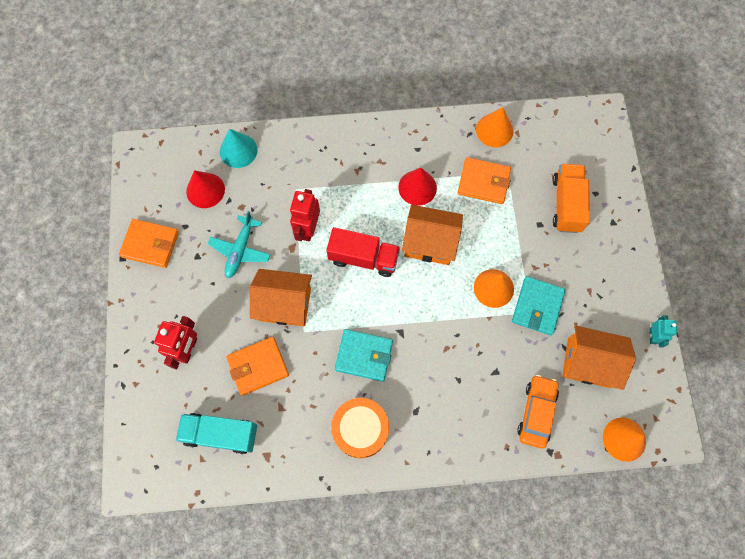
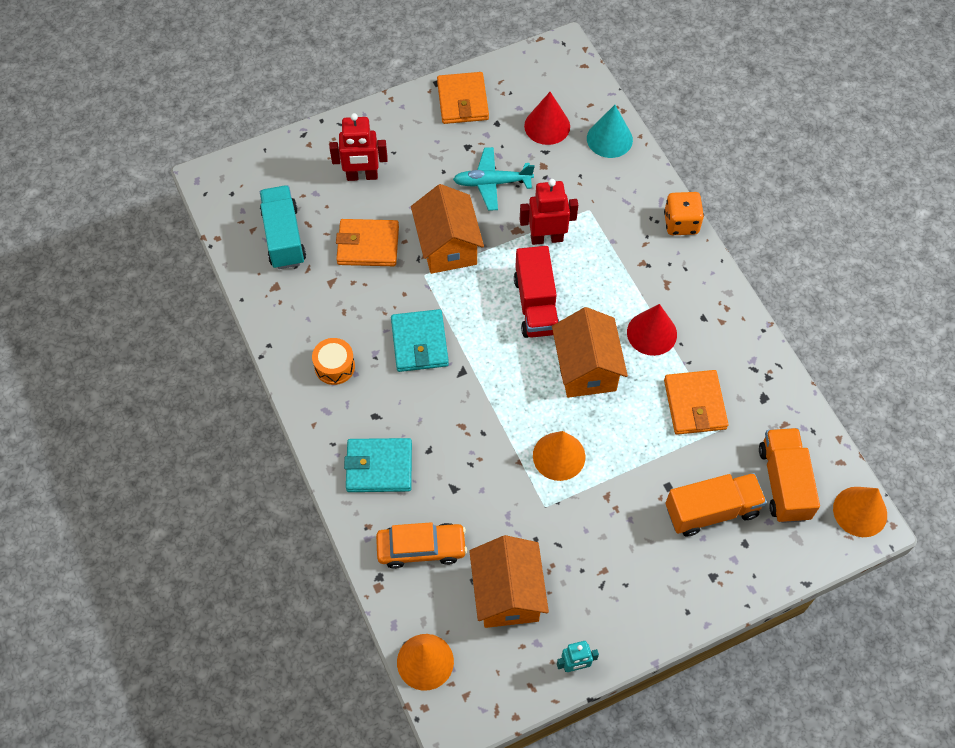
camera: 70 degrees right, 10 degrees down
(258, 366) = (368, 245): orange wallet -> orange wallet turned 45 degrees counterclockwise
(334, 132) = (681, 223): none -> orange dice
(360, 429) = (334, 366): orange drum -> orange drum, size x0.61
(494, 130) = (774, 396): orange cone -> orange cone (860, 511)
(537, 306) = (556, 513): turquoise wallet -> turquoise wallet (379, 467)
(559, 151) = (783, 483): none -> orange truck

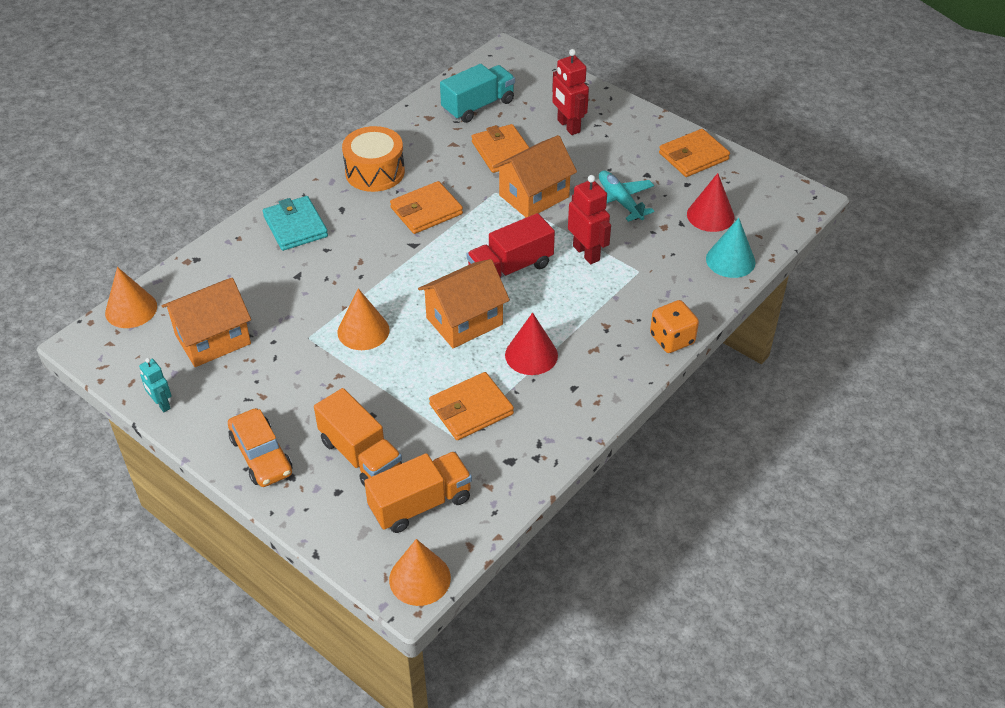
camera: 65 degrees right, 15 degrees down
(334, 366) = (375, 172): orange drum -> orange drum, size x1.63
(419, 343) = (426, 211): turquoise wallet -> orange wallet
(421, 548) = (232, 274): orange car -> orange car (261, 455)

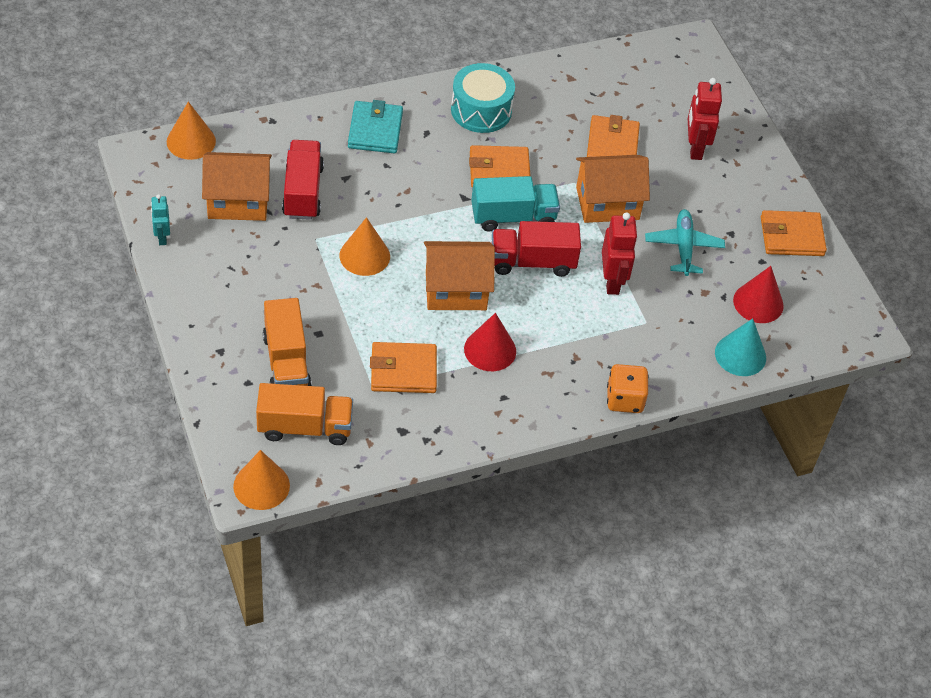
camera: 25 degrees right, 5 degrees up
(261, 455) = (210, 321): orange car -> none
(267, 304) = (303, 192): none -> red truck
(375, 172) = (481, 110): orange drum -> turquoise drum
(478, 106) = (625, 87): turquoise truck -> turquoise truck (513, 217)

